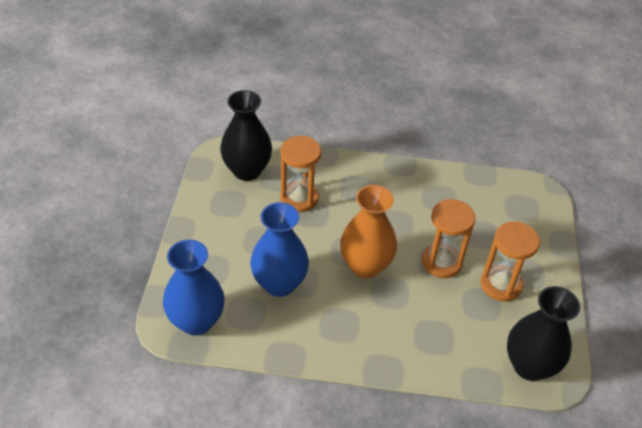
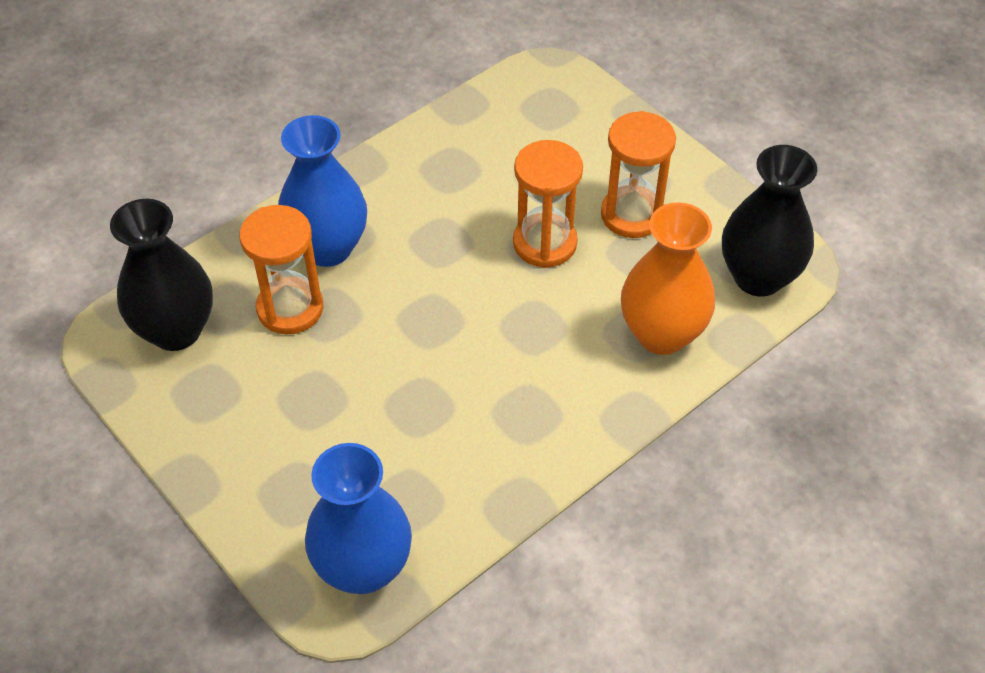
camera: 45 degrees left, 5 degrees up
(279, 284) = (401, 431): blue vase -> blue vase (327, 248)
(365, 266) = (470, 320): orange vase -> orange vase (661, 334)

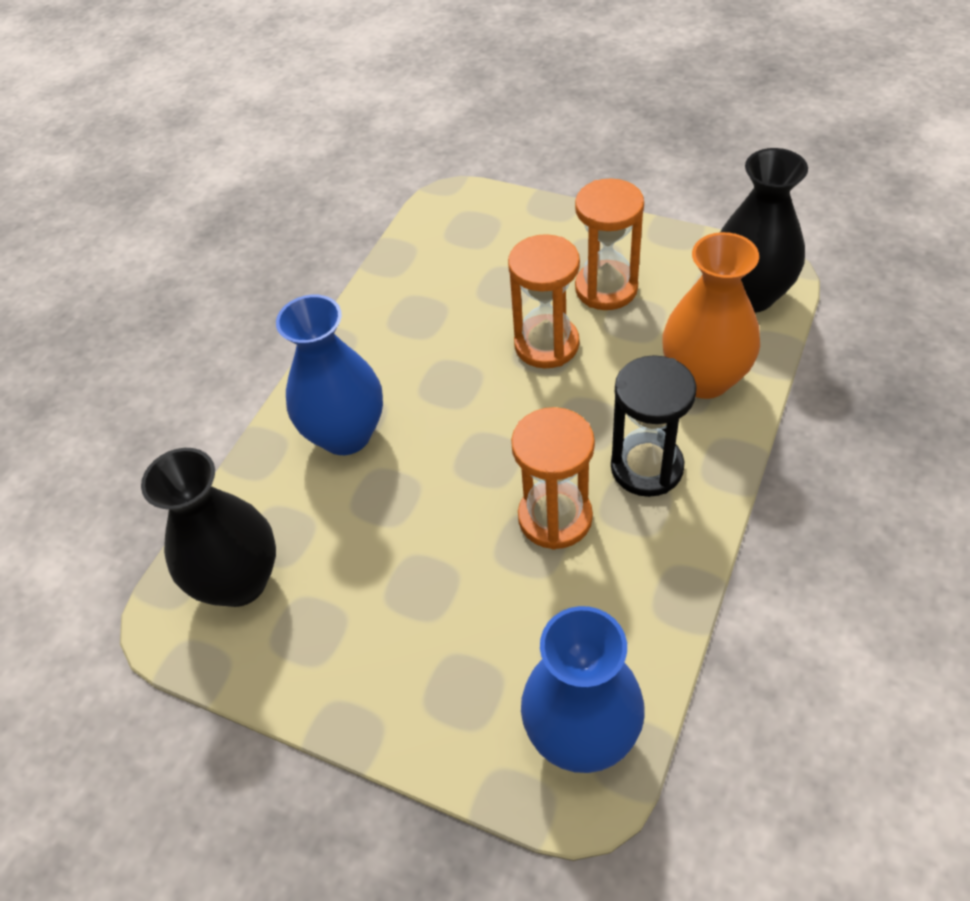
camera: 20 degrees left, 0 degrees up
(290, 308) = (344, 507): orange hourglass -> orange hourglass (555, 517)
(558, 387) = (646, 467): none -> black hourglass

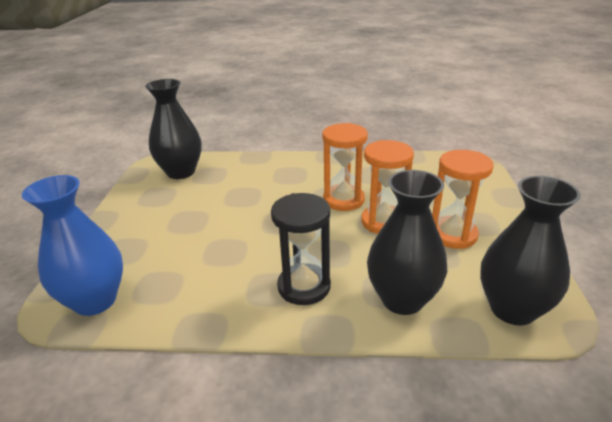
camera: 65 degrees right, 20 degrees down
(346, 434) = (277, 175): blue vase -> none
(555, 517) = (248, 256): orange hourglass -> orange hourglass (343, 200)
(704, 379) = (402, 299): orange vase -> black vase

